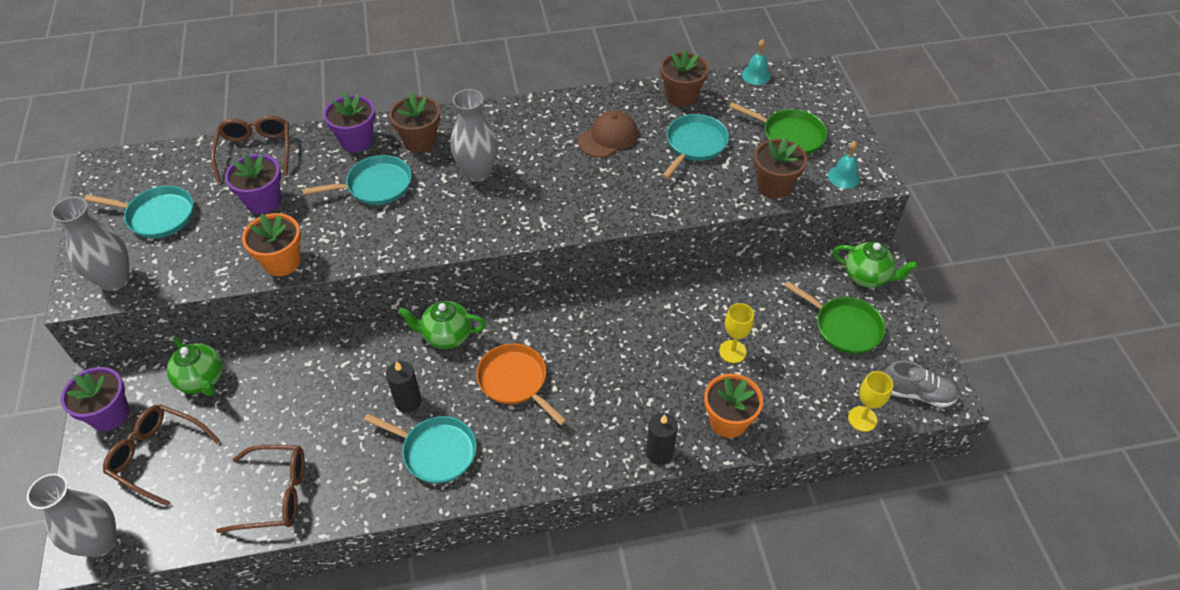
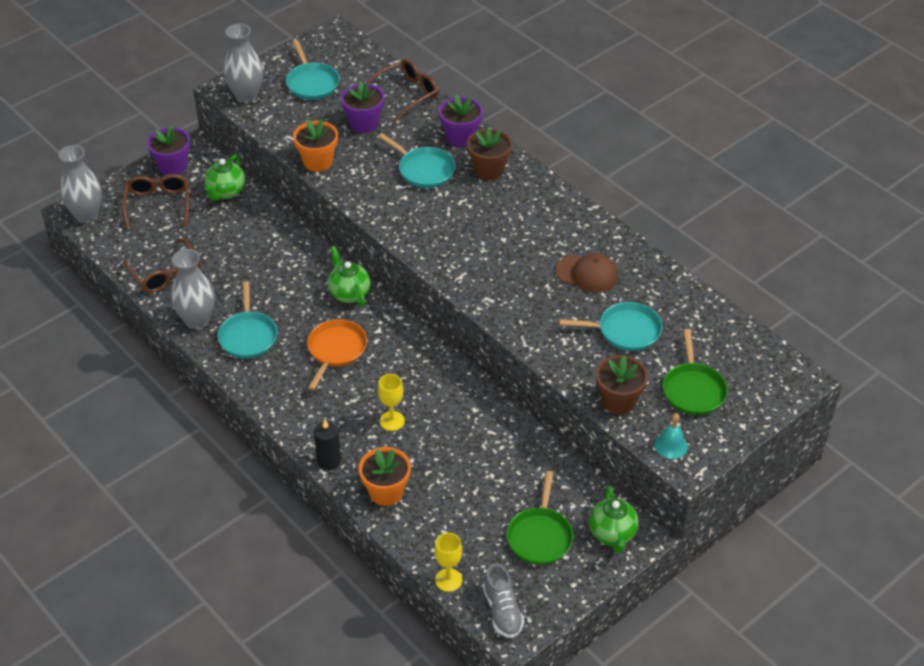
camera: 60 degrees right, 5 degrees down
(408, 401) = (279, 301): black candle -> none
(477, 172) = (483, 216): grey vase -> grey vase (197, 320)
(681, 97) = (680, 299): brown flower pot -> none
(732, 351) = (457, 469): yellow goblet -> yellow goblet (392, 421)
(756, 75) = (756, 338): turquoise bell -> none

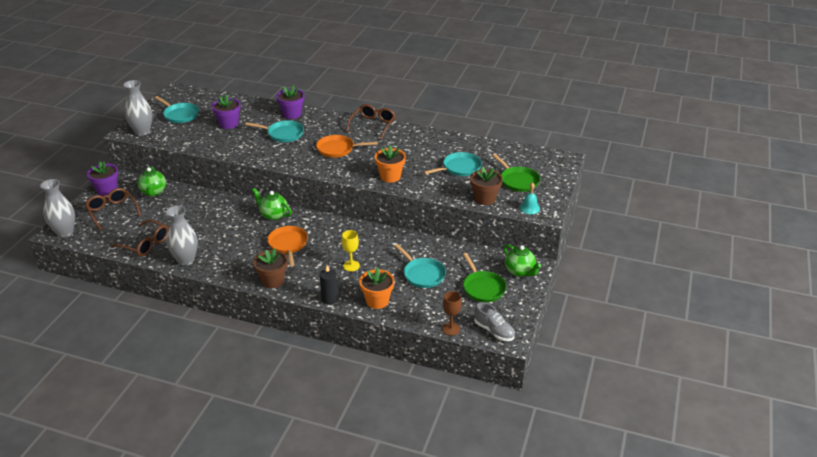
camera: 30 degrees left, 10 degrees down
(248, 336) = (226, 256): turquoise pan -> turquoise pan (422, 274)
(318, 162) = (215, 148): orange flower pot -> orange flower pot (390, 176)
(407, 94) = (243, 104): brown glasses -> brown glasses (373, 125)
(448, 580) = (451, 329): yellow goblet -> brown goblet
(478, 227) = (338, 149): none -> orange pan
(489, 170) = (321, 123): brown flower pot -> brown flower pot (273, 281)
(587, 274) = (416, 151): brown cap -> none

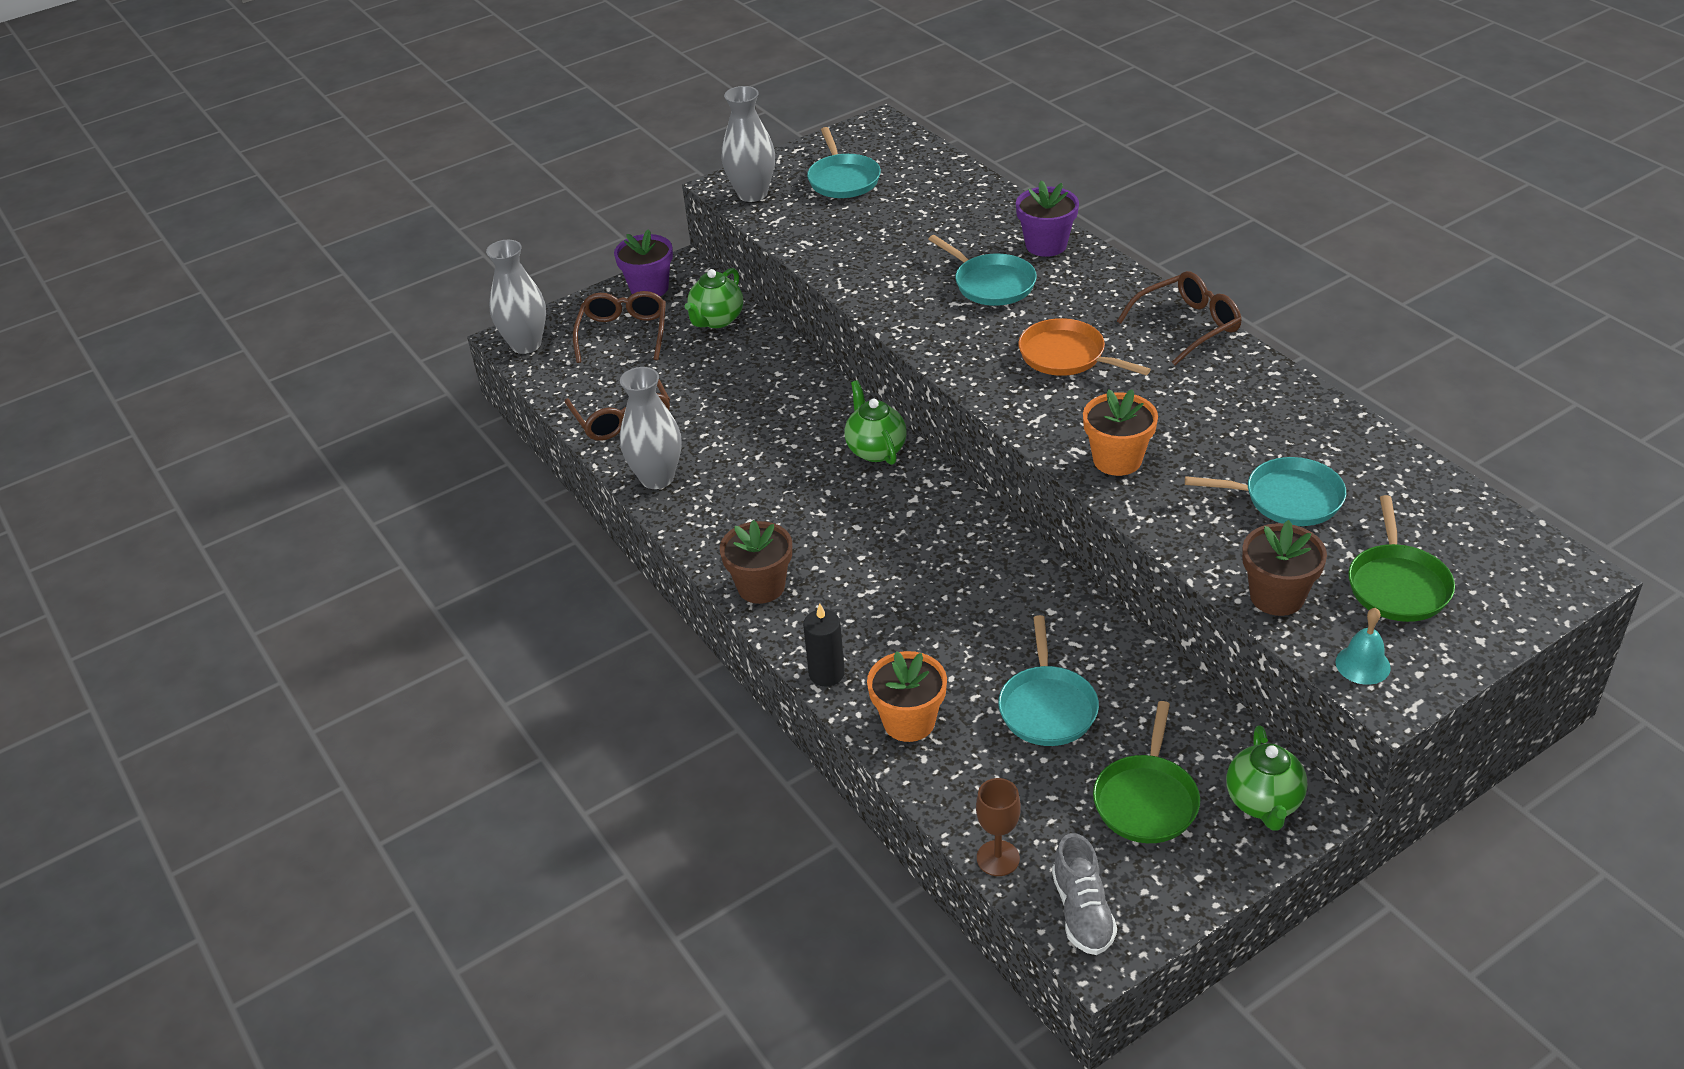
camera: 40 degrees right, 5 degrees up
(228, 124) = (910, 227): purple flower pot -> none
(288, 244) = (850, 523): orange pan -> none
(351, 266) = (925, 622): yellow goblet -> none

